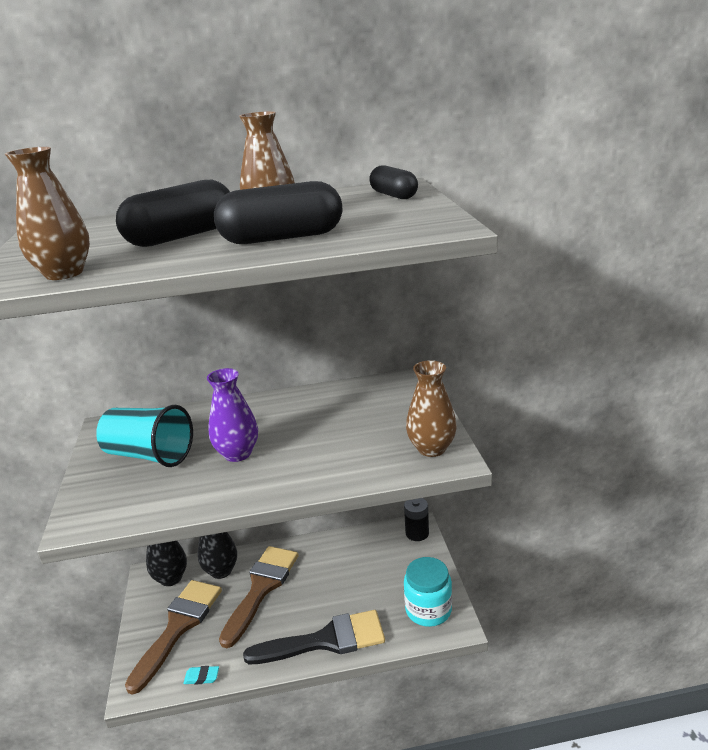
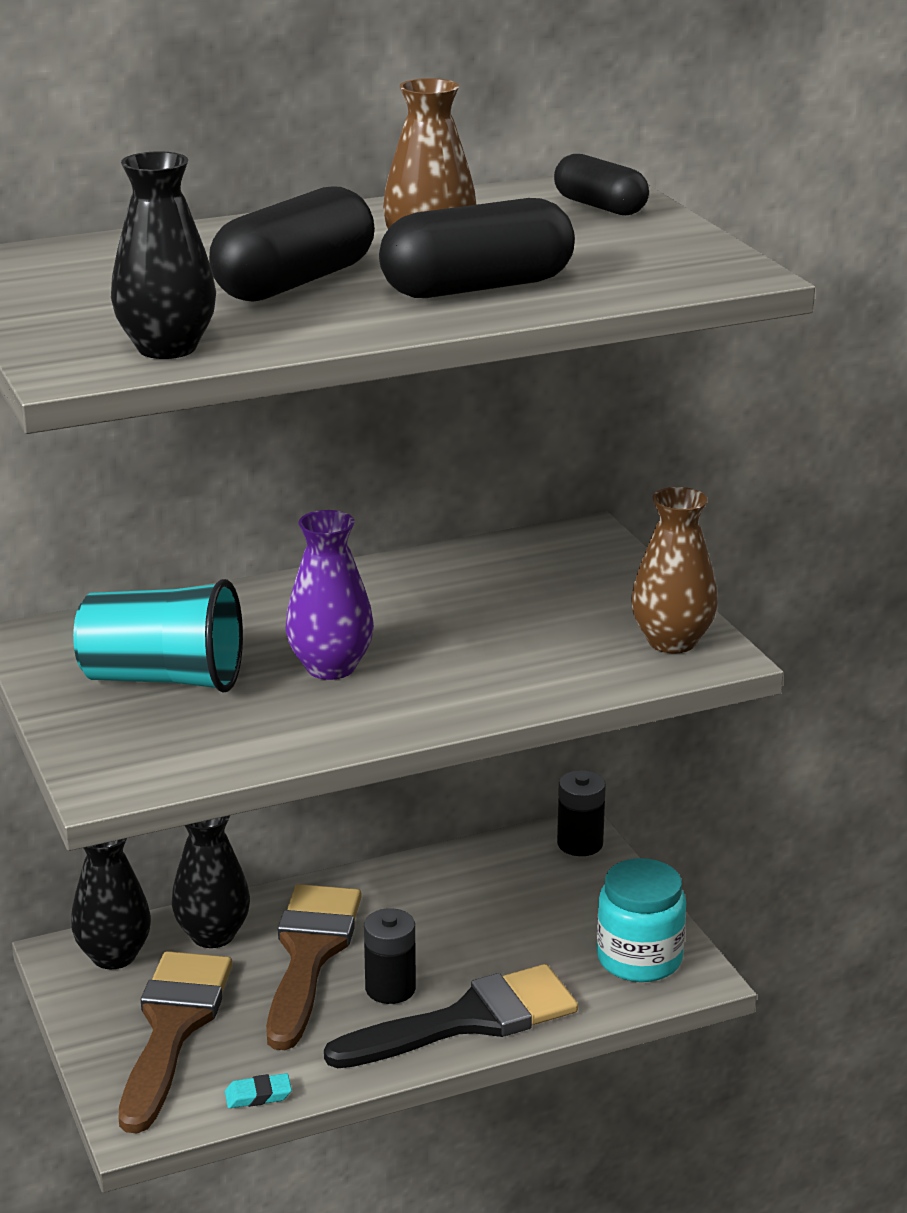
camera: 15 degrees left, 0 degrees up
(64, 273) = (167, 348): brown vase -> black vase
(293, 614) = (390, 988): none -> black battery

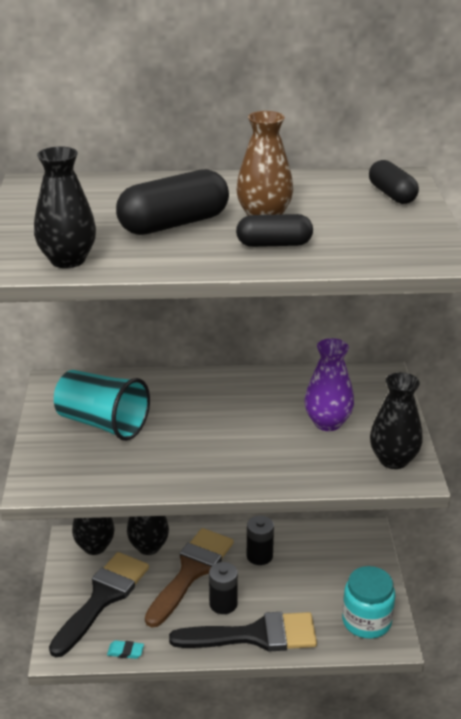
camera: 20 degrees right, 5 degrees up
(172, 1028) = (102, 598): brown brush -> black brush
(330, 667) = (193, 435): purple vase -> purple vase (327, 423)
(477, 287) = (274, 244): black capsule -> black capsule, size x0.61
(580, 843) = (366, 538): black battery -> black battery (259, 556)
(672, 641) = (393, 460): brown vase -> black vase

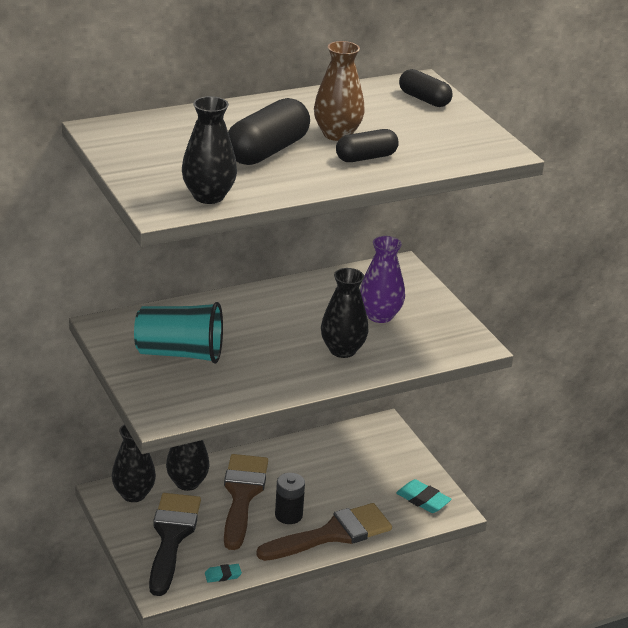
camera: 25 degrees left, 0 degrees up
(255, 635) = (332, 534): black brush -> brown brush
(259, 556) = (298, 467): black battery -> none
(366, 621) = (423, 500): turquoise jar -> turquoise eraser
(393, 460) = (453, 336): black vase -> black vase (342, 350)

